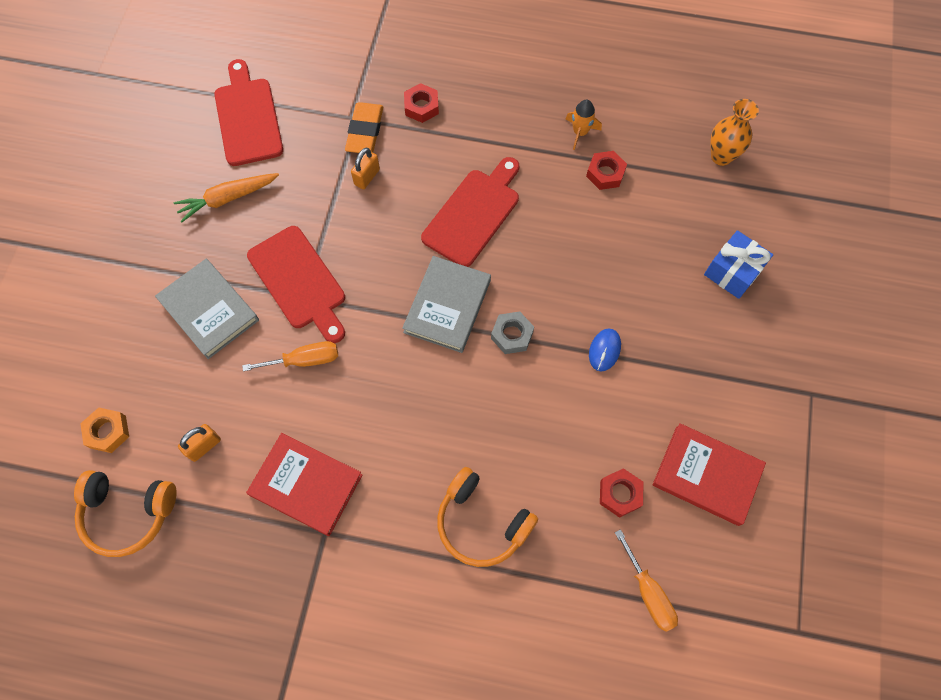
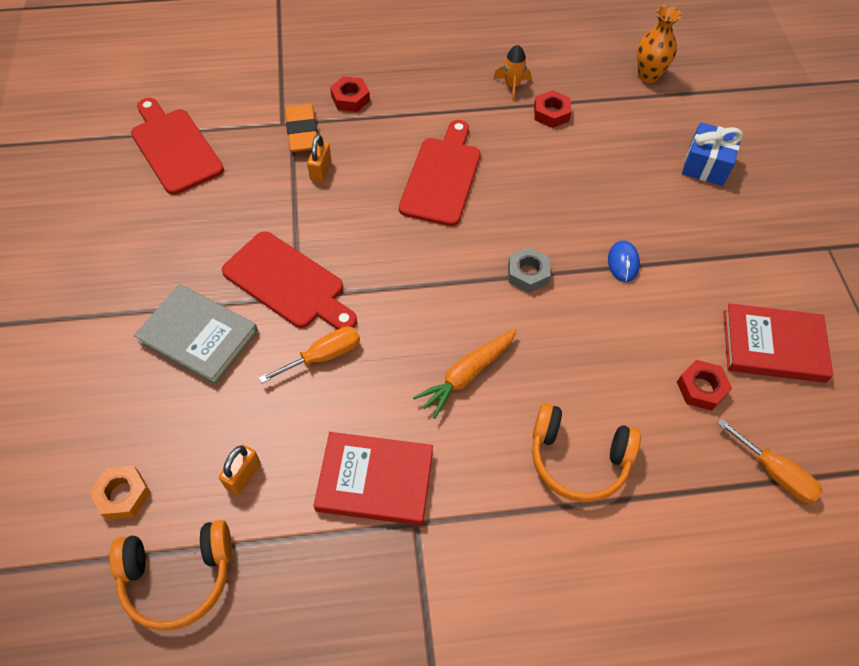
camera: 20 degrees left, 10 degrees down
(227, 199) = (180, 226): orange carrot -> orange carrot (467, 375)
(447, 306) = (452, 265): grey book -> none

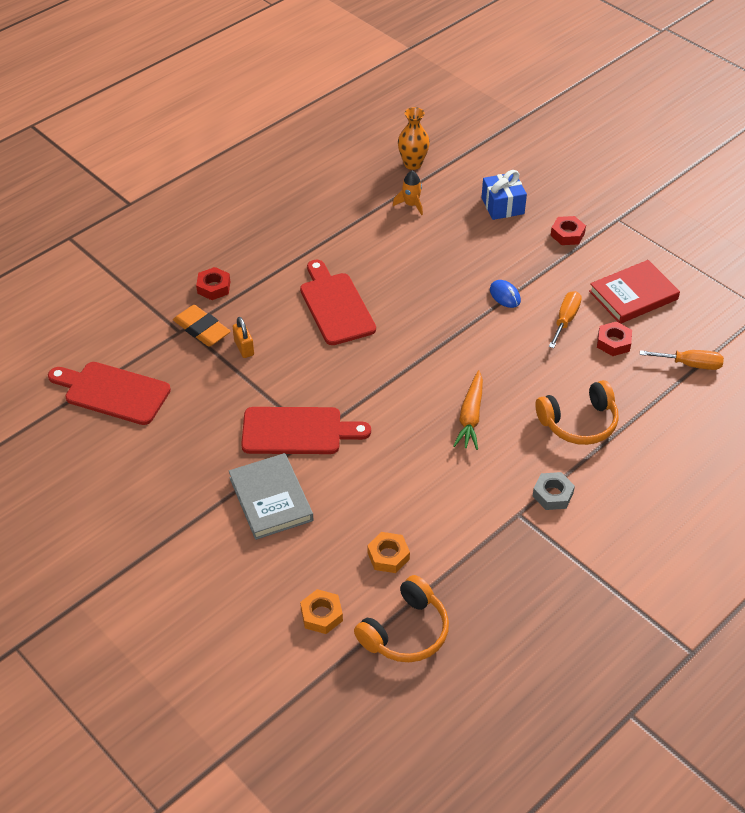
camera: 35 degrees left, 10 degrees down
(198, 337) = (270, 499): grey book -> grey book turned 75 degrees clockwise
(243, 476) = (388, 556): orange padlock -> orange nut
(323, 356) = (368, 460): orange screwdriver -> orange screwdriver (565, 320)
(375, 480) = (472, 507): red book -> none
(512, 86) = (324, 218): orange rocket -> orange rocket (411, 205)
(528, 273) = (451, 335): grey nut -> grey nut (552, 494)
(551, 113) = (370, 223): red nut -> red nut (567, 234)

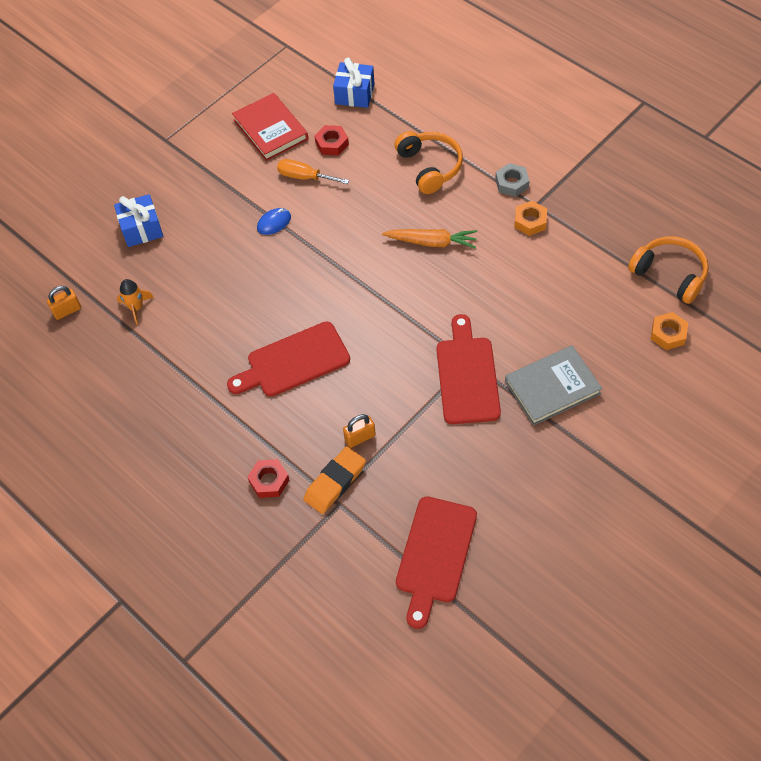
camera: 90 degrees left, 10 degrees up
(388, 556) = (597, 292): orange nut -> orange nut (530, 221)
(413, 164) = (67, 311): orange vase -> orange padlock
(567, 234) = (186, 177): red nut -> none
(690, 364) = (354, 94): orange screwdriver -> blue gift

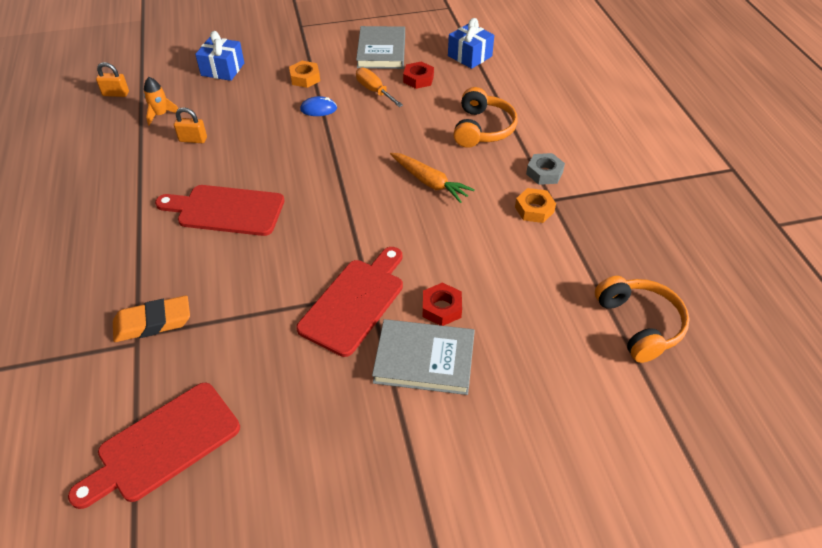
camera: 30 degrees right, 10 degrees down
(269, 481) = (106, 288): red nut -> red nut (442, 308)
(270, 130) = (381, 51): red book -> grey book
(360, 437) = (212, 298): orange padlock -> orange padlock (193, 139)
(668, 334) = (590, 379): orange nut -> orange nut (305, 78)

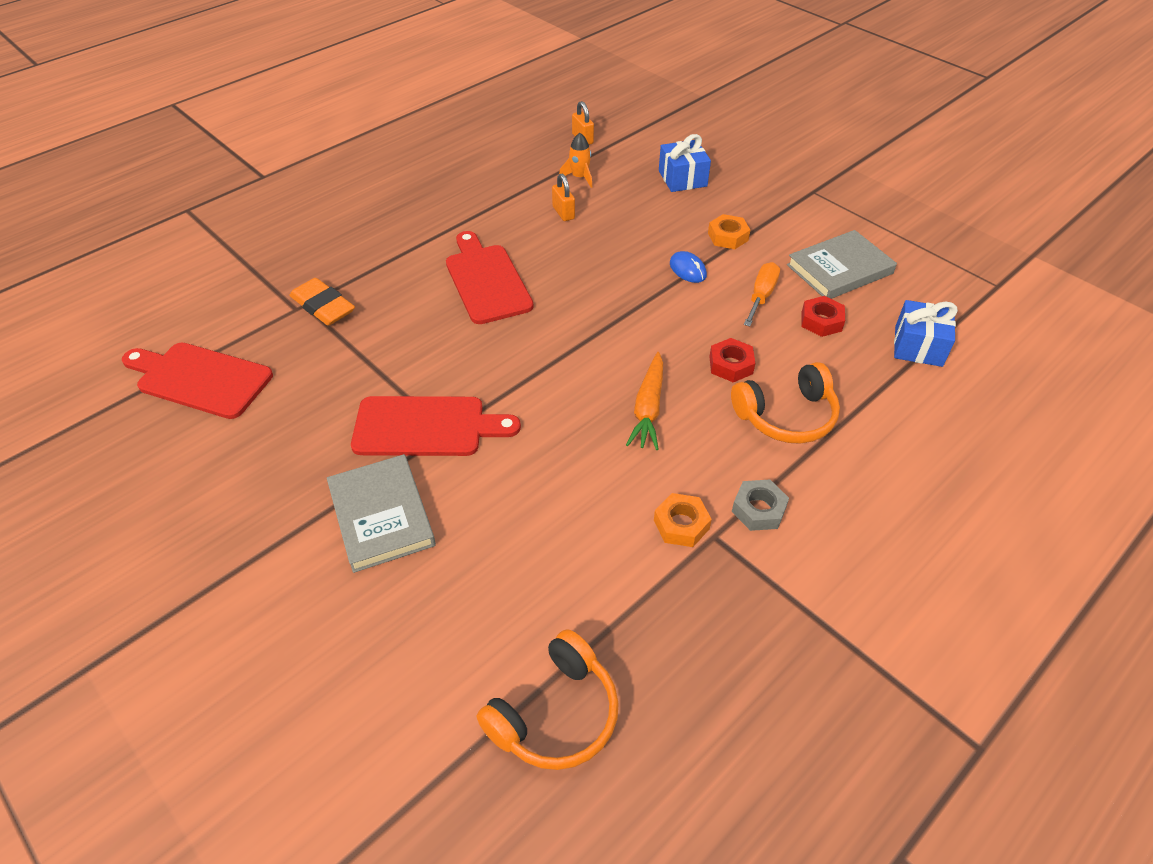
camera: 60 degrees right, 0 degrees up
(442, 308) = (461, 500): red nut -> red nut (731, 365)

